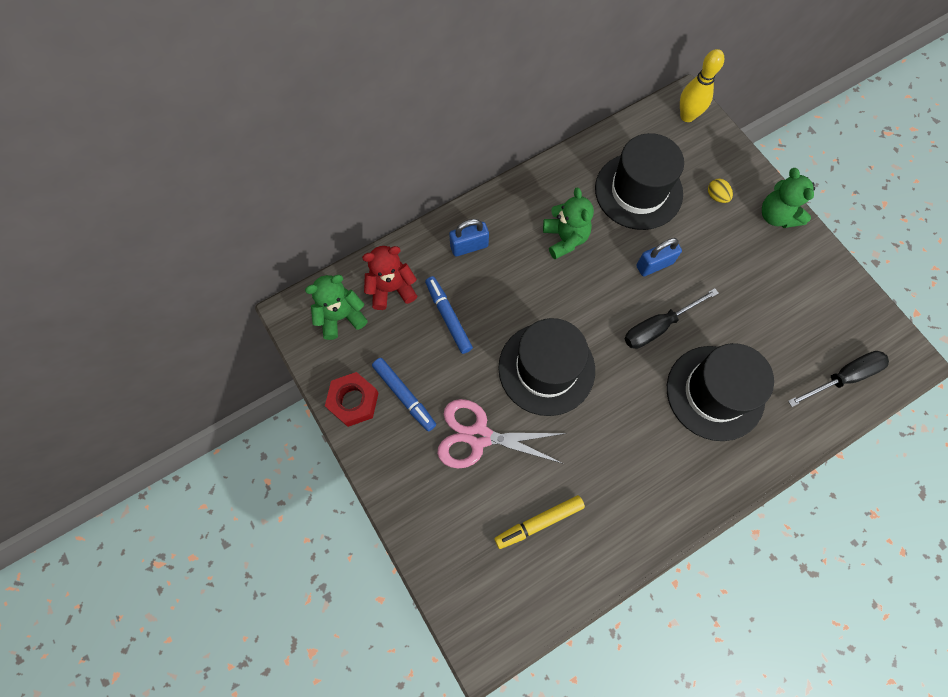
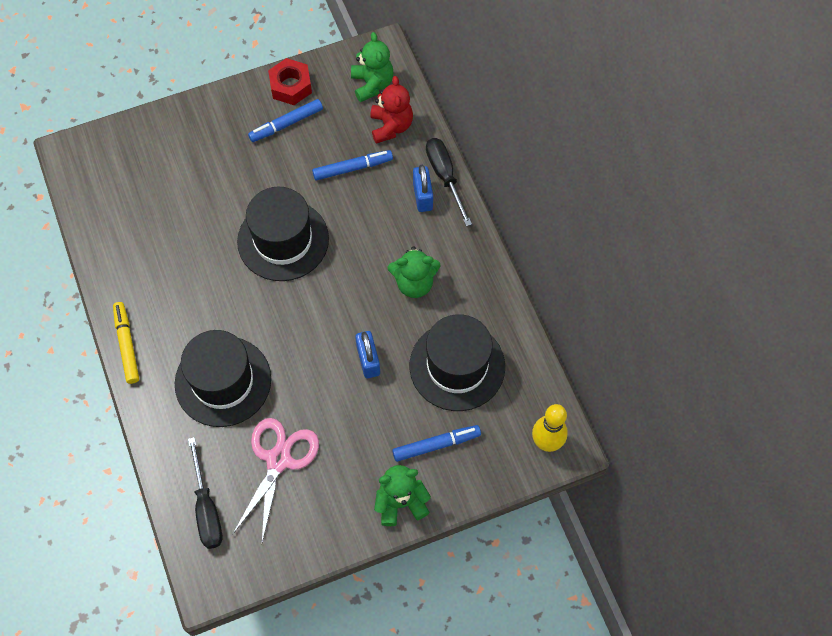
camera: 100 degrees right, 5 degrees down
(479, 436) = (235, 175): pink scissors -> pink scissors (278, 460)
(539, 522) = (150, 208): yellow marker -> yellow marker (127, 345)
(658, 327) = (301, 347): black screwdriver -> black screwdriver (445, 177)
(716, 196) = (436, 445): yellow egg -> blue marker

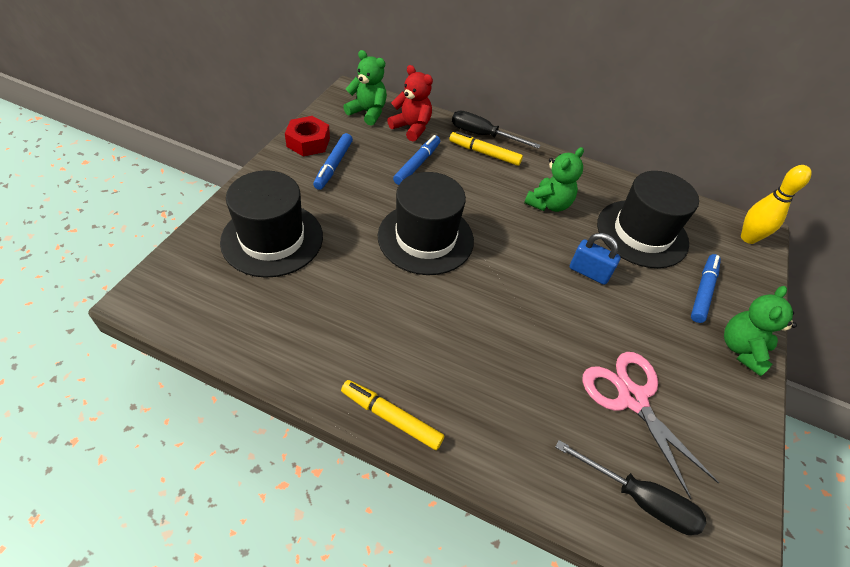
camera: 50 degrees left, 15 degrees down
(223, 381) = (512, 375): black hat -> black hat (272, 239)
(422, 196) = (484, 153): blue padlock -> yellow marker

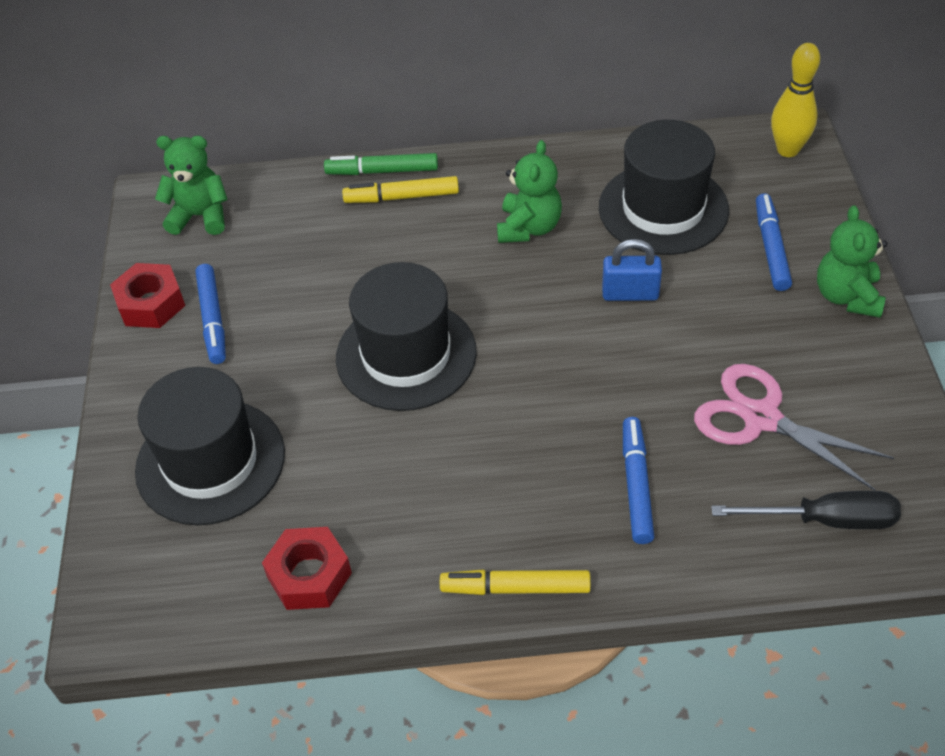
camera: 20 degrees left, 0 degrees up
(274, 335) = (309, 575): none -> red nut
(411, 128) = (278, 209): red teddy bear -> none
(417, 164) = (324, 259): blue marker -> blue marker (636, 485)
(483, 135) = (382, 171): black screwdriver -> green marker

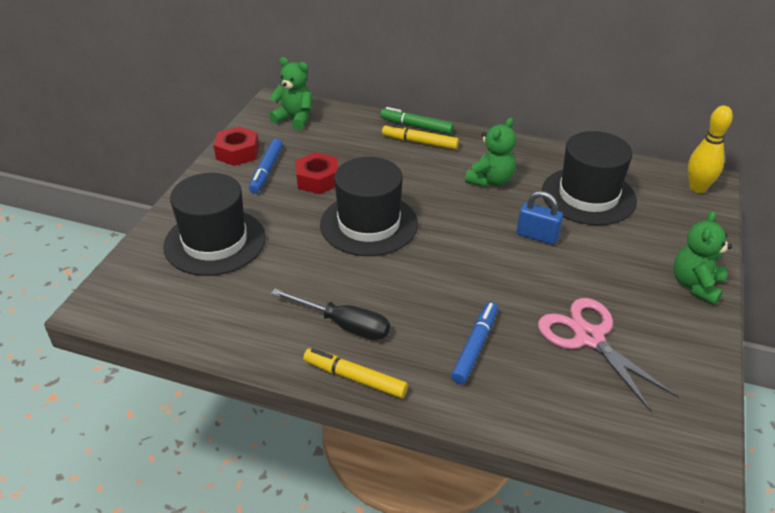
camera: 20 degrees right, 10 degrees down
(309, 575) = (230, 322): red nut -> red nut (318, 180)
(771, 248) = (653, 240): blue marker -> none
(825, 520) = (602, 418): black screwdriver -> black screwdriver (344, 325)

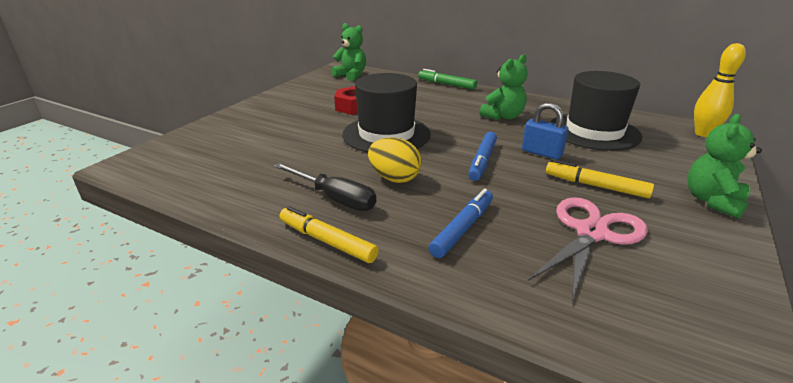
camera: 10 degrees right, 10 degrees down
(215, 242) = (249, 135): black hat -> none
(237, 152) = (298, 89): red nut -> none
(266, 171) = (315, 99): blue marker -> blue marker (482, 161)
(395, 290) = (394, 178): none -> yellow egg
(420, 142) = (447, 92): yellow marker -> yellow marker (595, 186)
(589, 338) = (591, 233): pink scissors -> pink scissors turned 60 degrees clockwise

